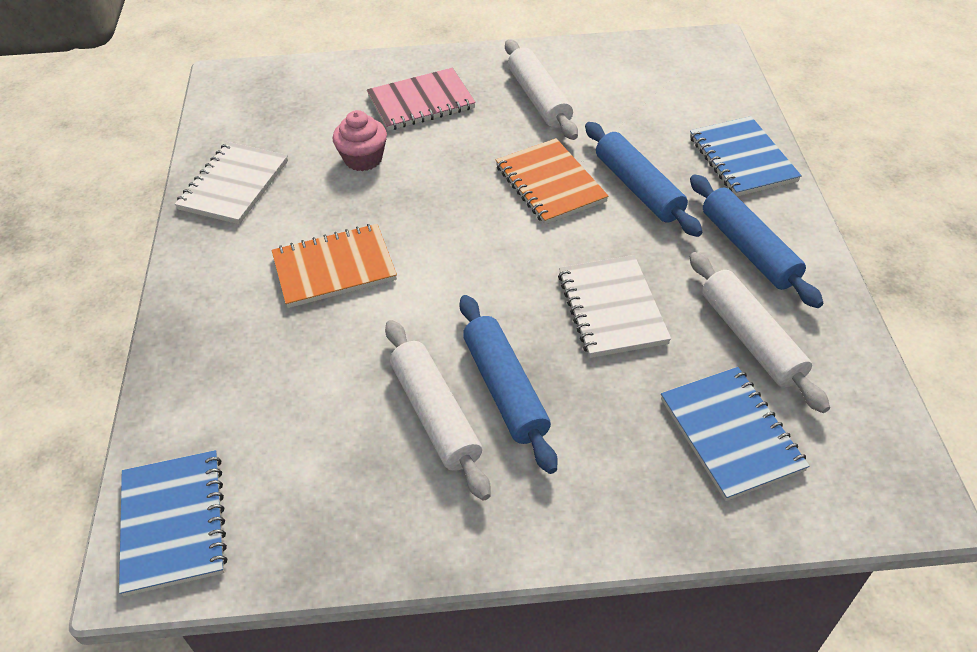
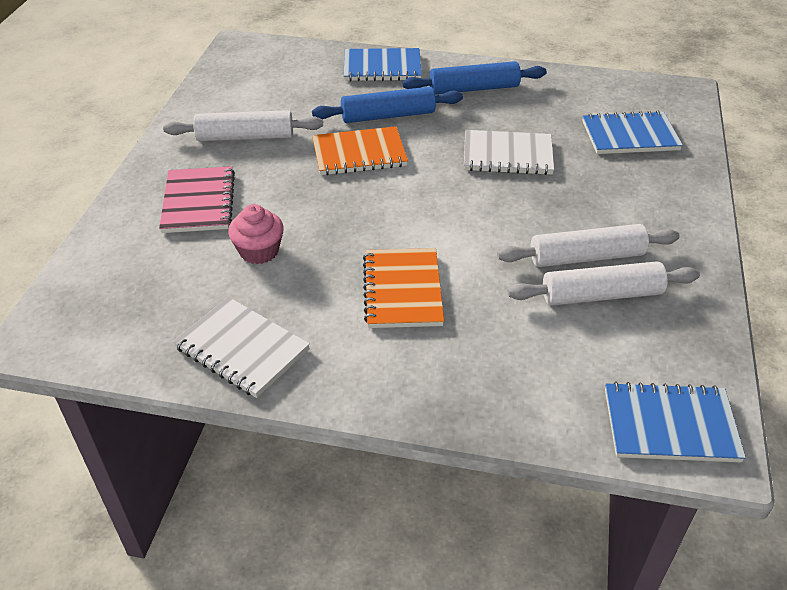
camera: 75 degrees left, 5 degrees down
(505, 389) = (570, 218): blue rolling pin -> none
(750, 338) = (554, 109): white rolling pin -> white rolling pin (601, 295)

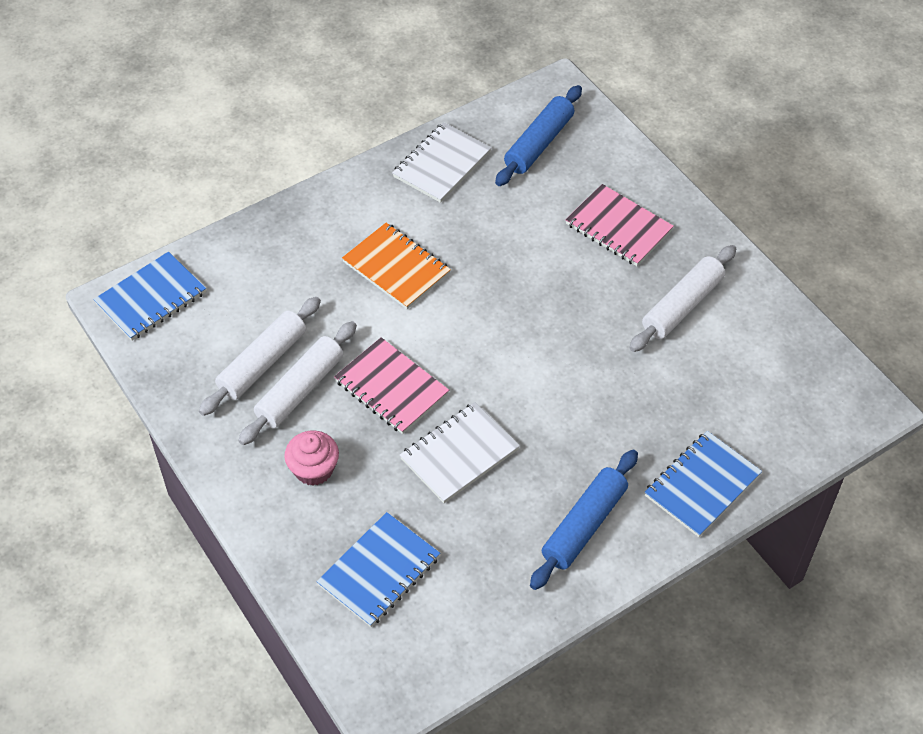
camera: 135 degrees right, 10 degrees up
(242, 349) = (441, 164): white notebook -> white notebook turned 45 degrees counterclockwise
(259, 251) = (522, 225): pink cupcake -> pink cupcake (314, 469)
(359, 154) = (575, 359): orange notebook -> none
(388, 116) = (610, 422): blue rolling pin -> blue rolling pin (539, 144)
(510, 215) = (391, 388): none -> pink notebook

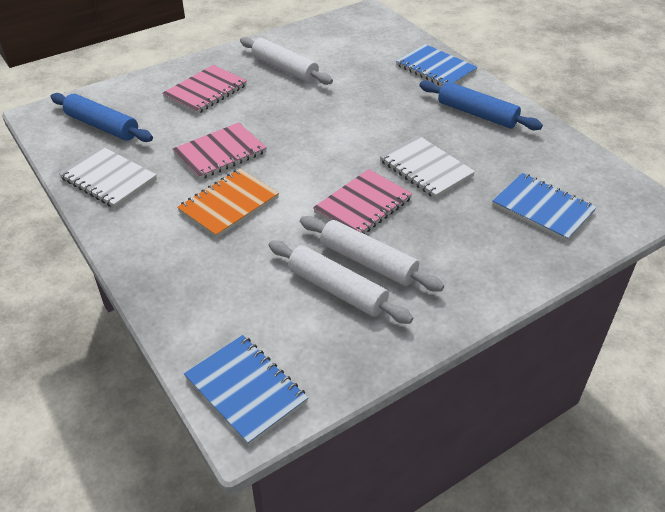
camera: 90 degrees left, 10 degrees down
(314, 469) = (453, 249): pink cupcake -> none
(488, 253) = (220, 153): none -> pink notebook

